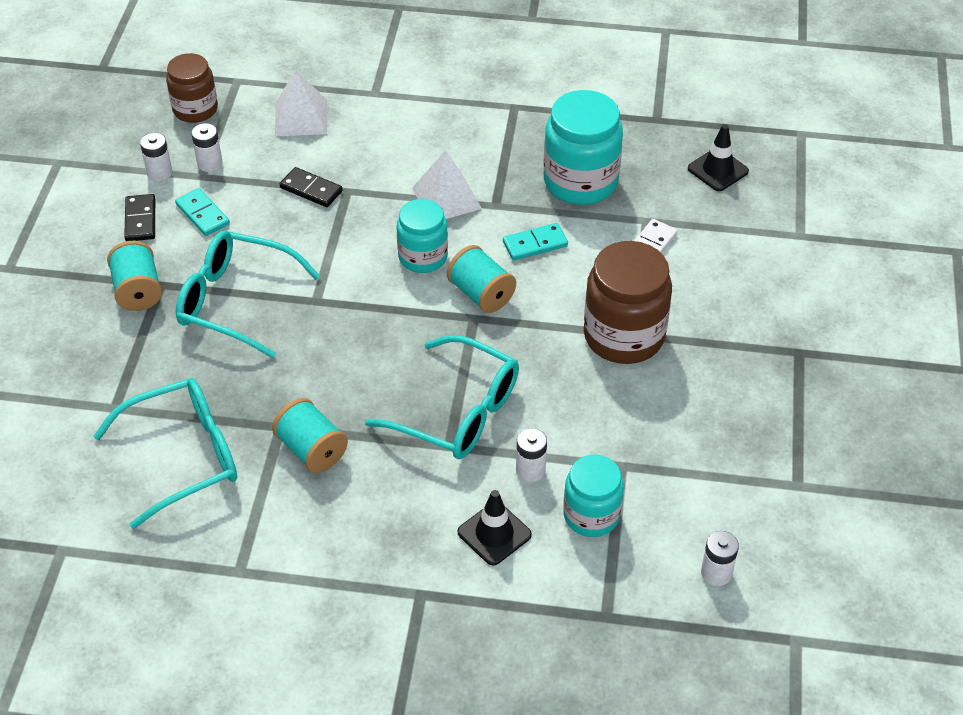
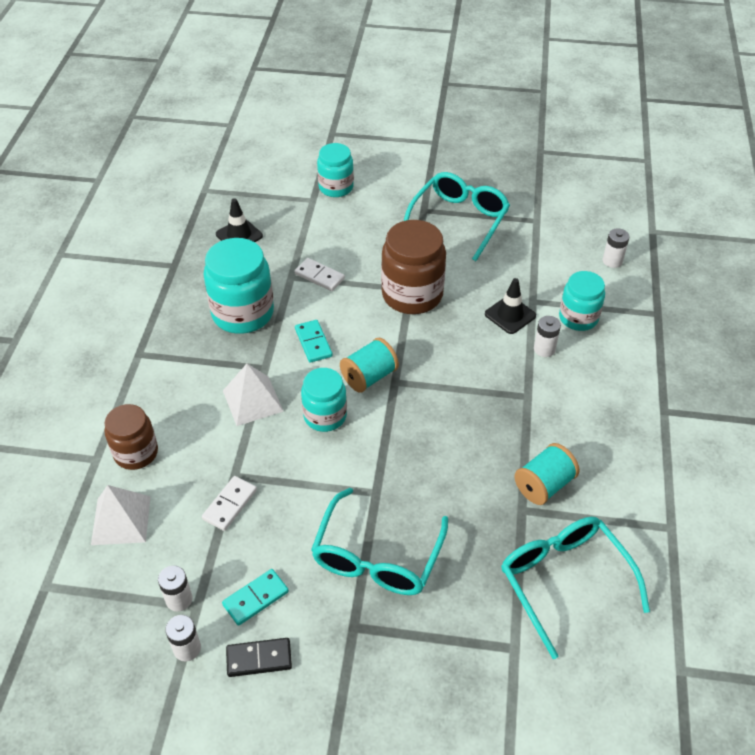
camera: 90 degrees left, 0 degrees up
(138, 291) = (363, 647): turquoise spool -> none
(195, 109) = (86, 623): brown jar -> brown jar (136, 453)
(311, 189) = (229, 504): black domino -> white domino
(456, 411) = (493, 392): turquoise glasses -> turquoise glasses (458, 221)
(494, 533) = (604, 369): black traffic cone -> black traffic cone (510, 315)
(831, 258) = (336, 187): none -> turquoise jar

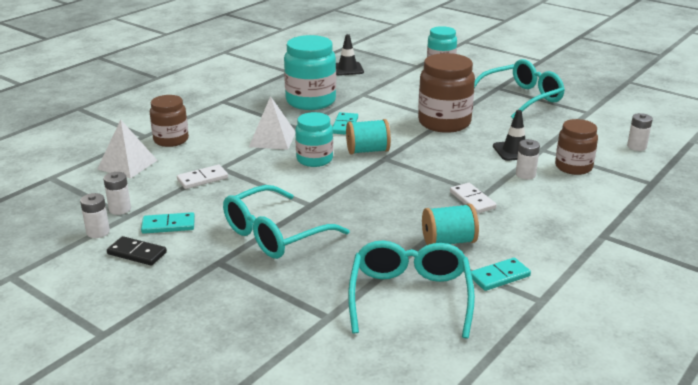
camera: 30 degrees right, 20 degrees down
(319, 276) = (383, 98): white domino -> white domino (472, 200)
(578, 318) = (573, 167): turquoise jar -> brown jar
(618, 513) = (499, 276): none -> turquoise domino

